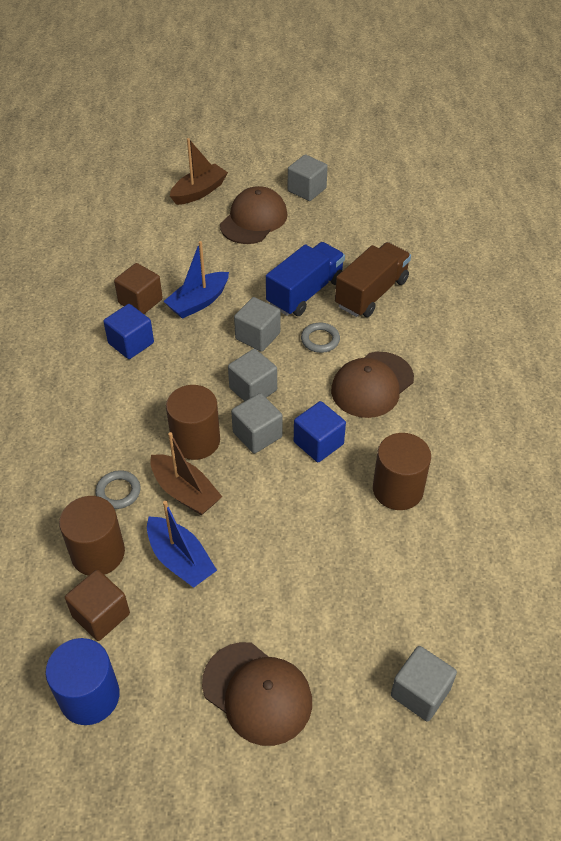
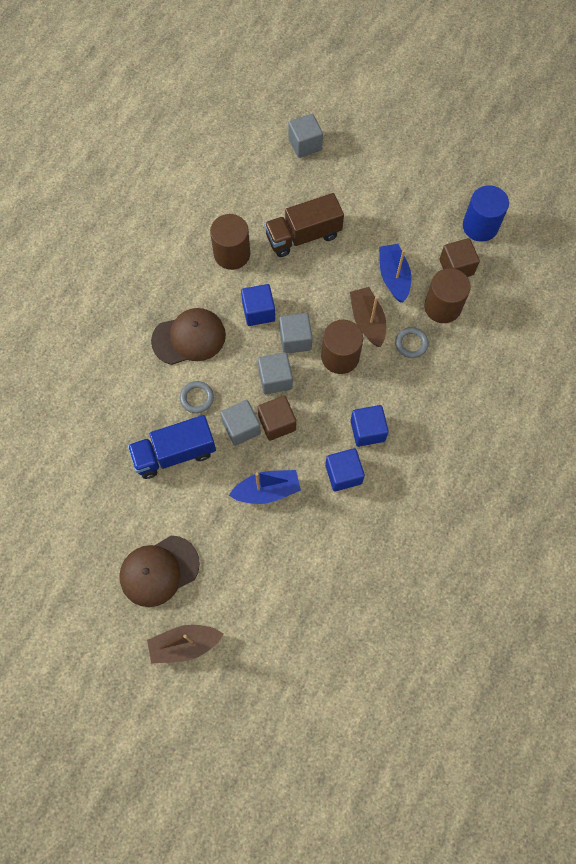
camera: 150 degrees left, 20 degrees up
(125, 387) = (367, 431): none -> blue cube
(140, 301) = (314, 518): brown cube -> brown cube (277, 423)
(257, 693) = (389, 184): brown cap -> none
(307, 190) = (82, 587): grey cube -> none
(371, 293) = (123, 423): brown truck -> brown truck (303, 236)

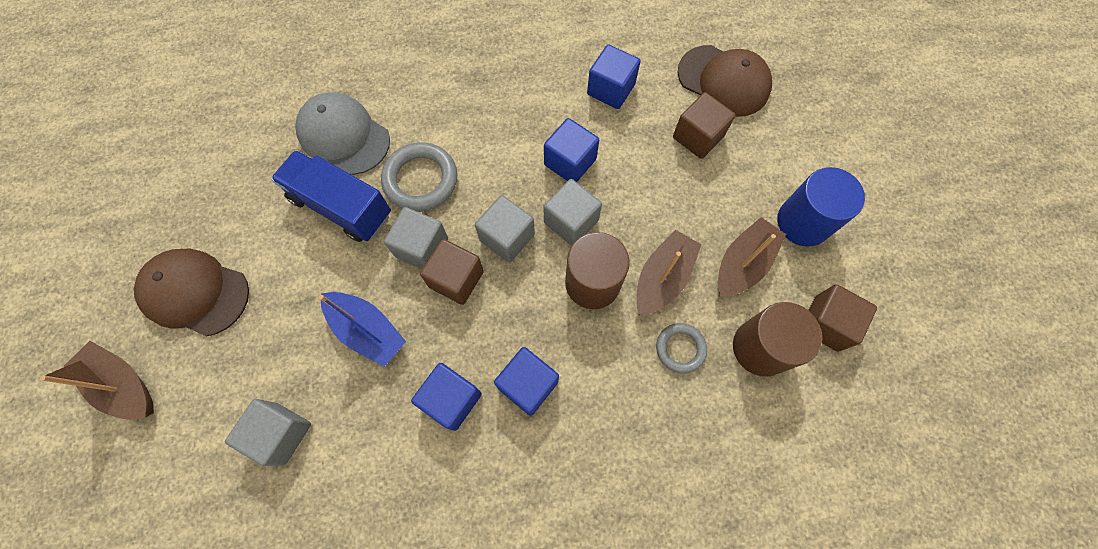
camera: 50 degrees right, 0 degrees up
(126, 420) = (344, 136): none -> grey cap
(189, 338) = (482, 122): brown cap -> brown cap (723, 81)
(197, 398) = (421, 180): grey ring -> grey ring, size x1.66
(232, 254) = (611, 89): brown cylinder -> blue cube
(303, 236) = (698, 137): brown truck -> brown cube
(305, 144) = (801, 59): grey cube -> grey cube (281, 433)
(393, 277) = (743, 264): blue boat -> brown boat
(480, 226) = (906, 310): blue cylinder -> blue cylinder (803, 222)

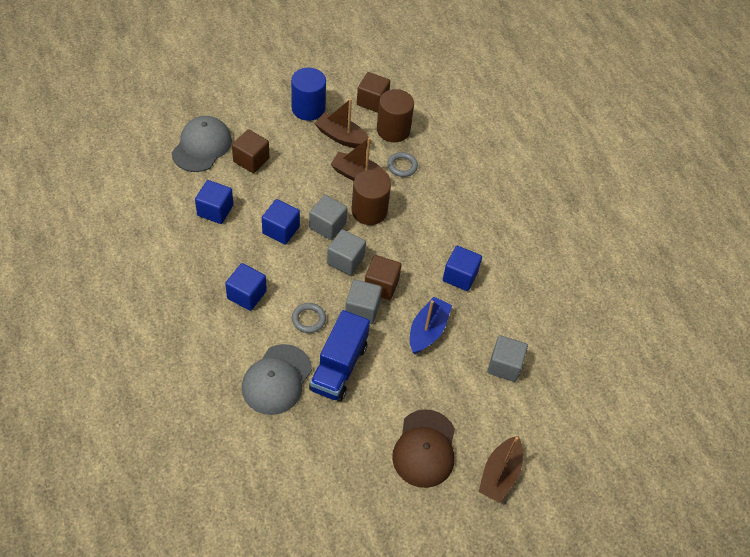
camera: 105 degrees left, 15 degrees down
(421, 180) = (308, 319): grey ring -> grey ring, size x0.60
(528, 384) = (441, 238): blue cube -> blue cube (246, 295)
(723, 81) = (202, 146): brown cap -> grey cap

